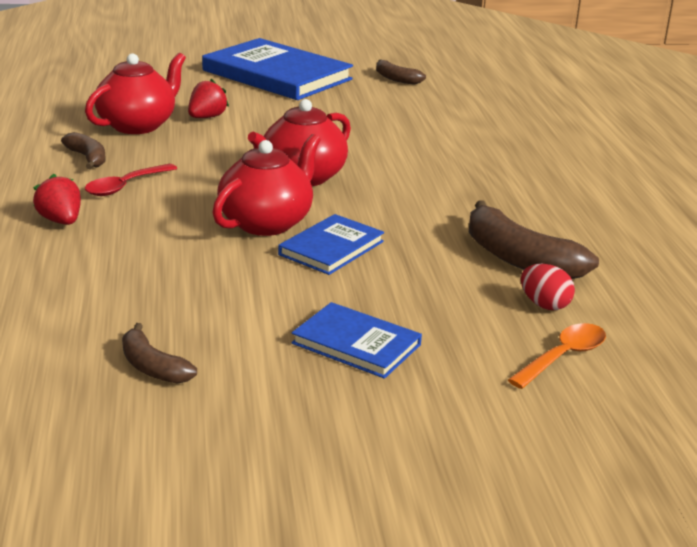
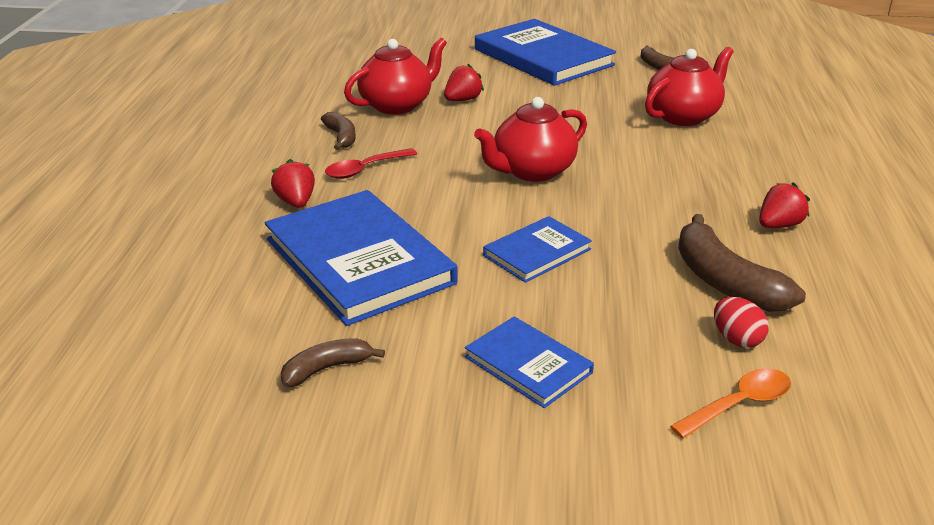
camera: 15 degrees right, 5 degrees up
(150, 269) = (358, 261): none -> blue book
(152, 367) = (326, 369): brown banana -> brown banana turned 90 degrees clockwise
(267, 223) = (483, 219): red teapot -> red teapot (683, 116)
(553, 209) = (778, 225): none -> red strawberry

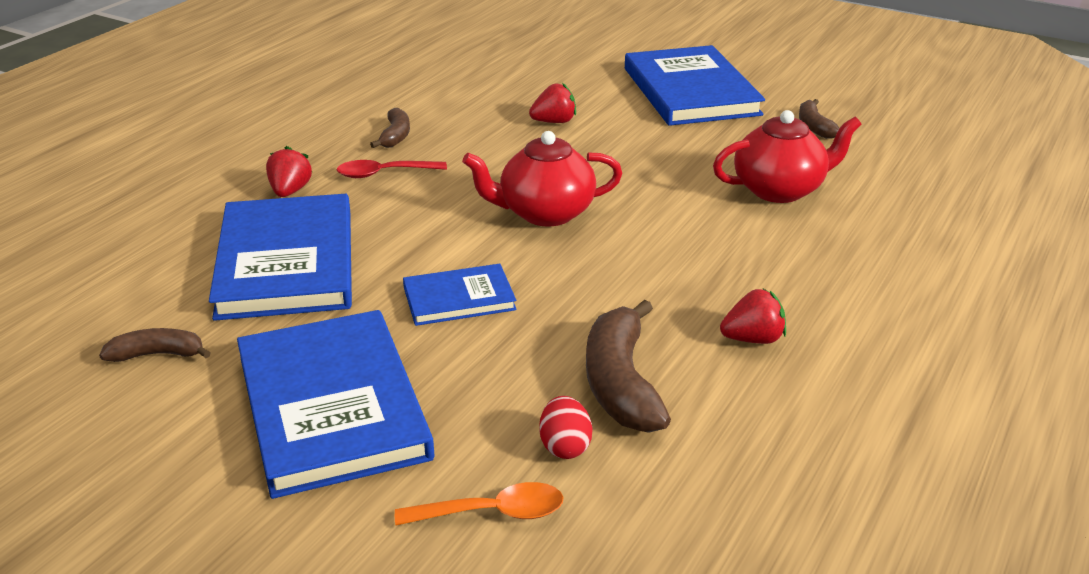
camera: 25 degrees right, 0 degrees up
(397, 105) = (483, 114): red teapot -> none
(528, 365) = (331, 406): blue book -> blue book, size x1.92

